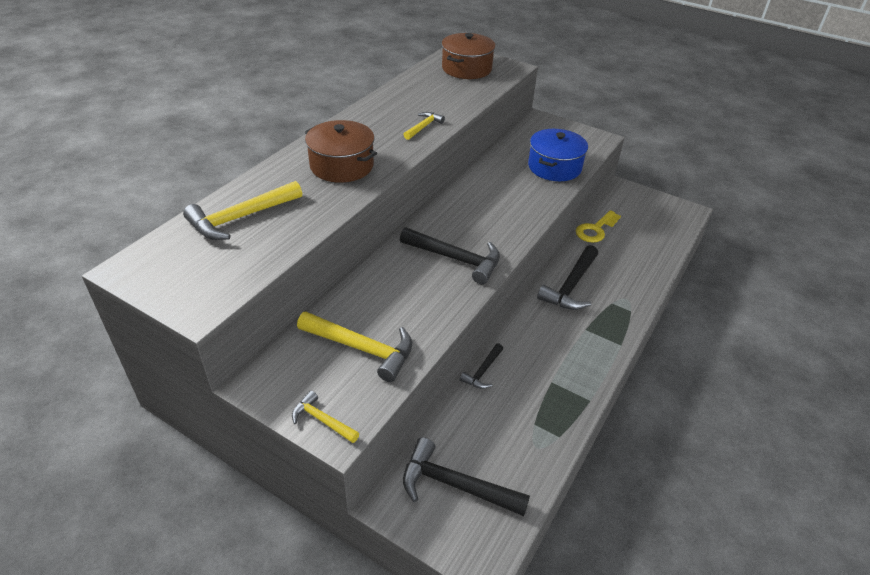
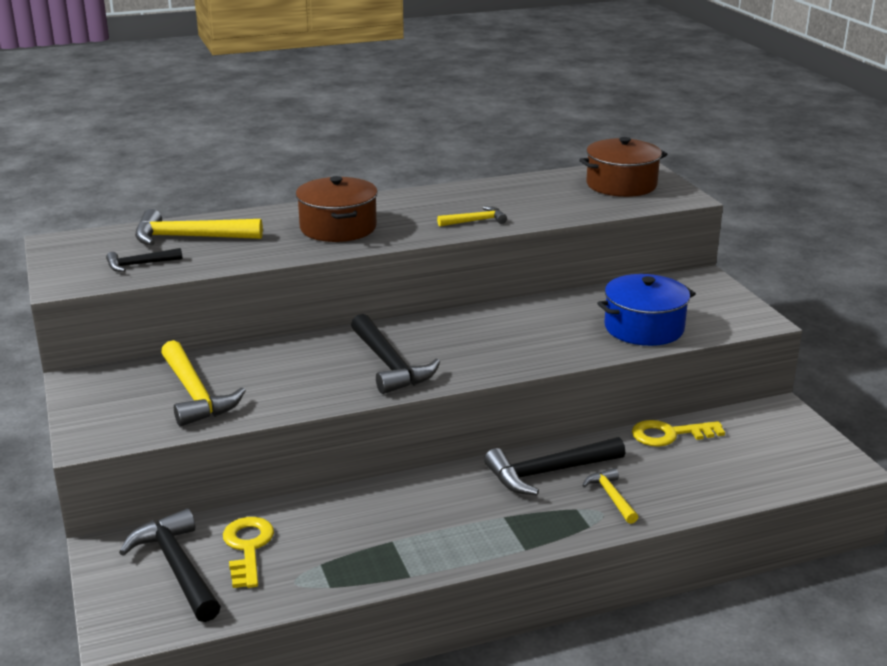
camera: 40 degrees right, 15 degrees down
(322, 420) = (90, 426): yellow hammer -> yellow hammer (611, 497)
(478, 440) = (248, 548): none -> yellow key
(483, 371) = (333, 499): black hammer -> black hammer (139, 264)

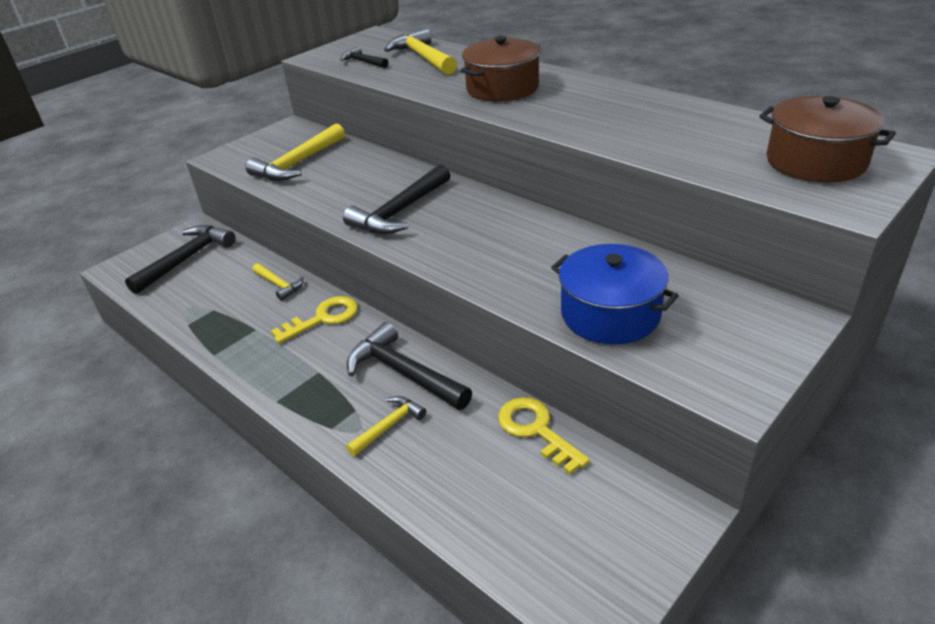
camera: 65 degrees right, 10 degrees up
(248, 548) = (219, 274): yellow key -> yellow key (323, 318)
(475, 221) = (594, 127): yellow hammer -> yellow hammer (279, 285)

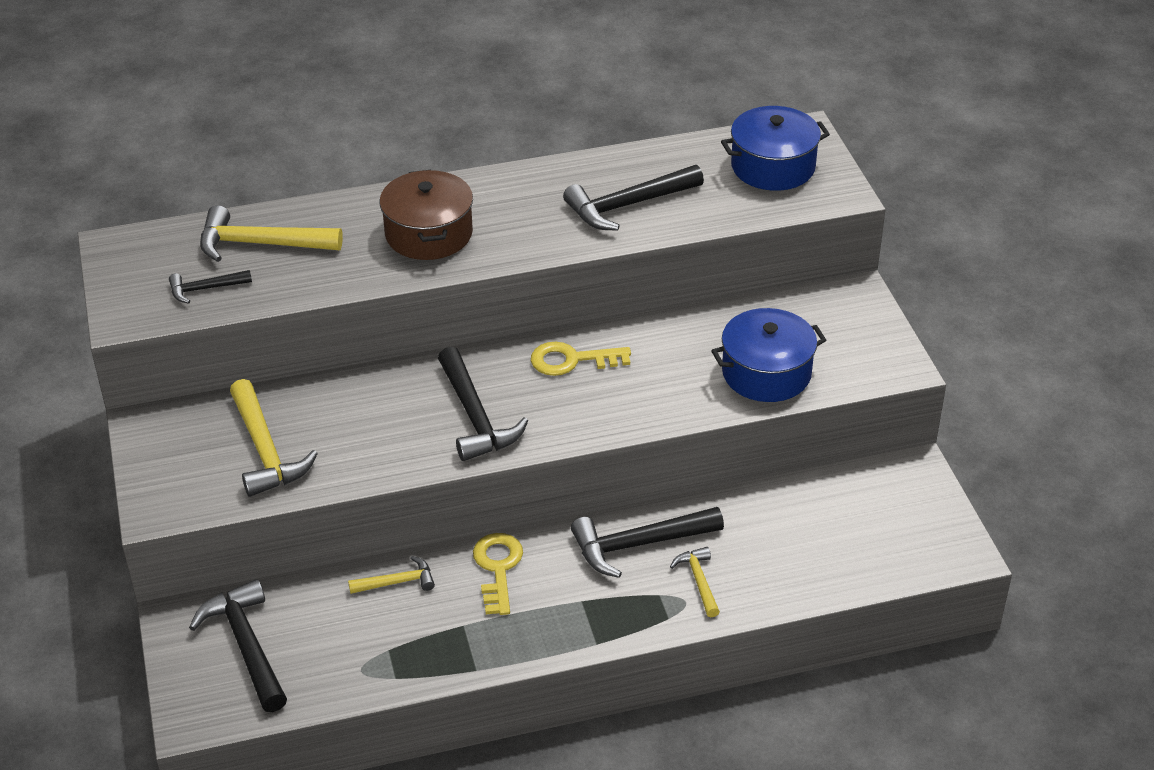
camera: 60 degrees left, 5 degrees up
(536, 430) = (781, 498): yellow key -> yellow key (572, 360)
(647, 130) = (628, 205): none -> black hammer
(815, 161) = (773, 166): brown pot -> blue pot

